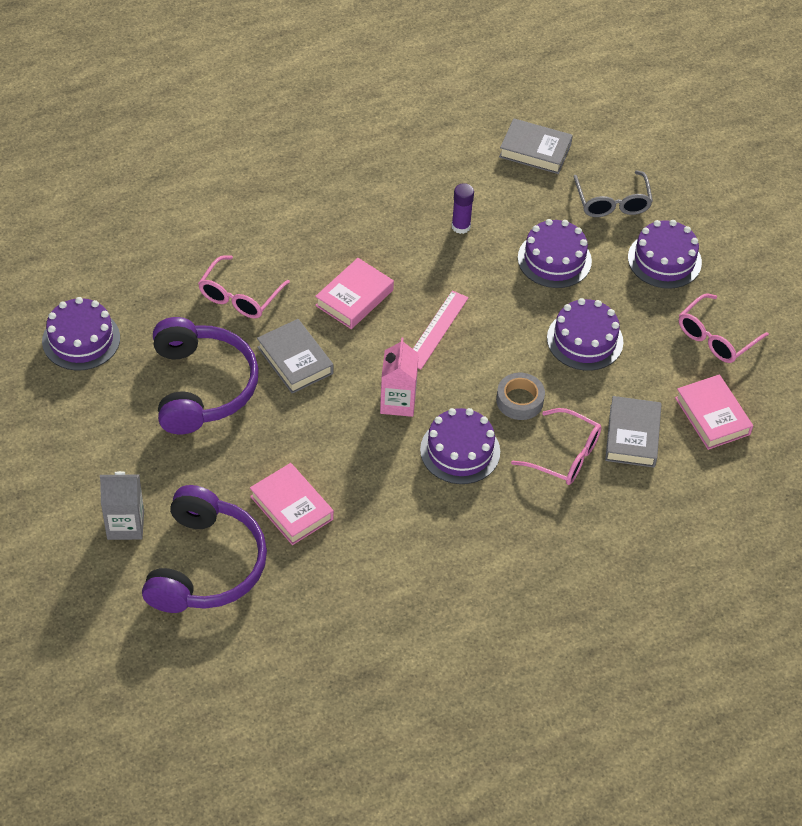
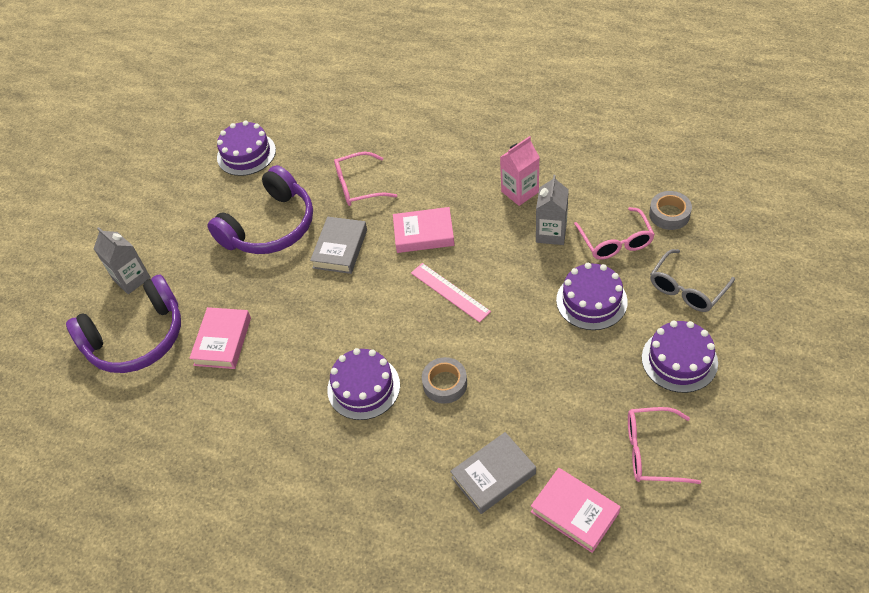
camera: 55 degrees right, 0 degrees up
(398, 402) = (366, 322): pink carton -> pink carton (520, 192)
(436, 329) = (450, 292): pink ruler -> pink ruler turned 60 degrees clockwise
(461, 226) = (551, 233): purple glue stick -> grey carton
(535, 150) = (669, 214): grey book -> grey tape
(564, 455) = (427, 449): pink glasses -> pink glasses (615, 241)
(585, 340) = (544, 375): purple cake -> none
(712, 416) = (574, 512): pink book -> pink book turned 75 degrees counterclockwise

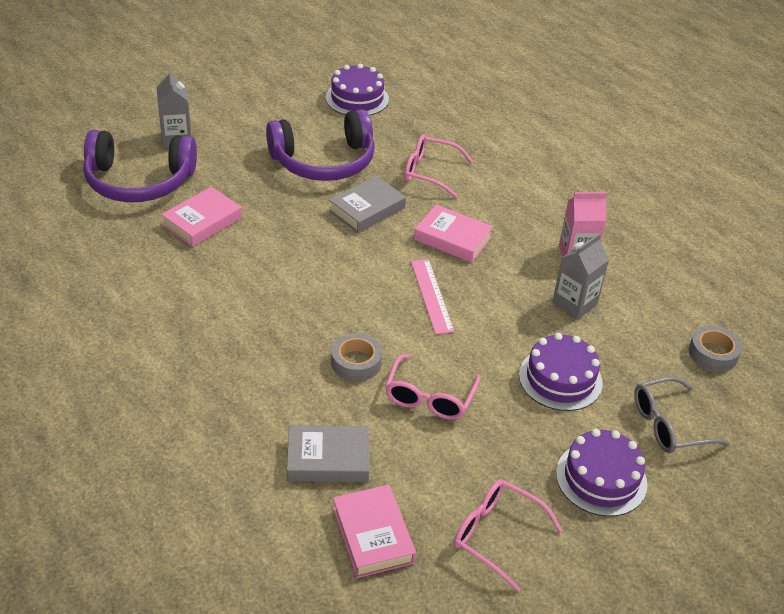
camera: 25 degrees right, 10 degrees down
(363, 387) = (283, 323): purple cake -> none
(615, 241) = (633, 345): pink glasses -> pink glasses (430, 397)

